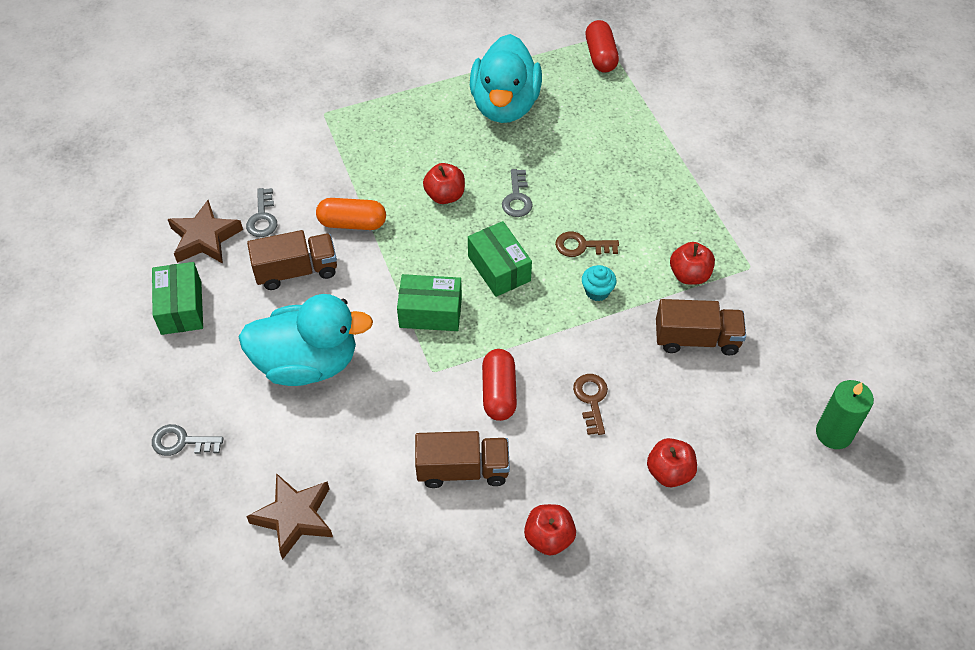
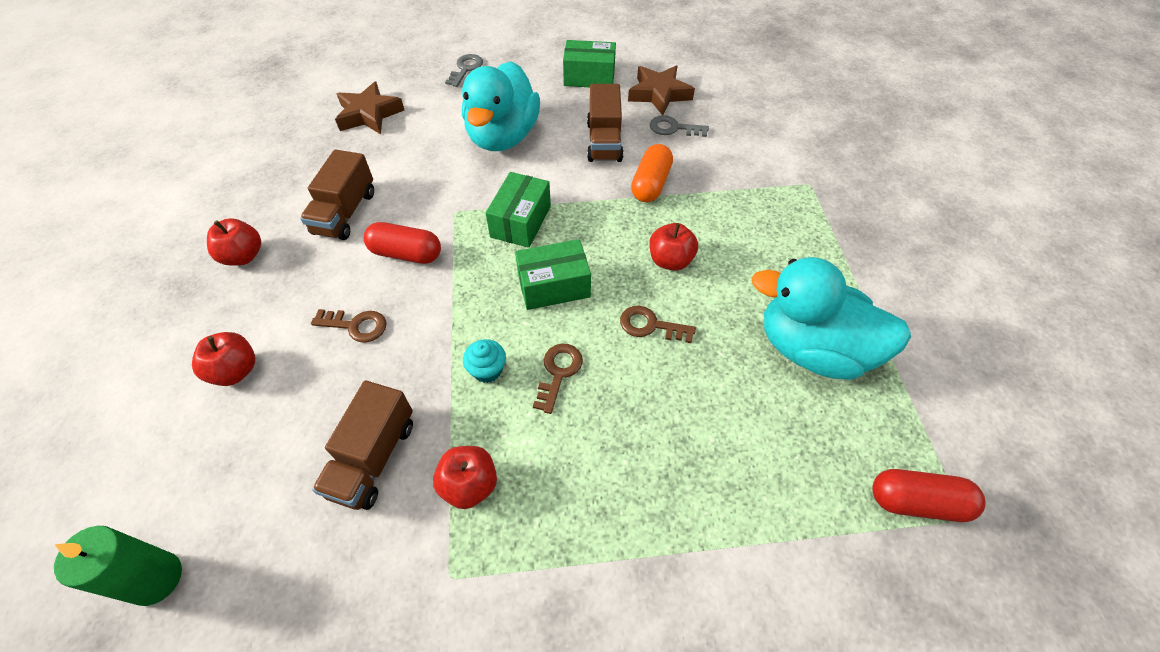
camera: 105 degrees right, 0 degrees up
(517, 198) = (650, 325): grey key -> brown key

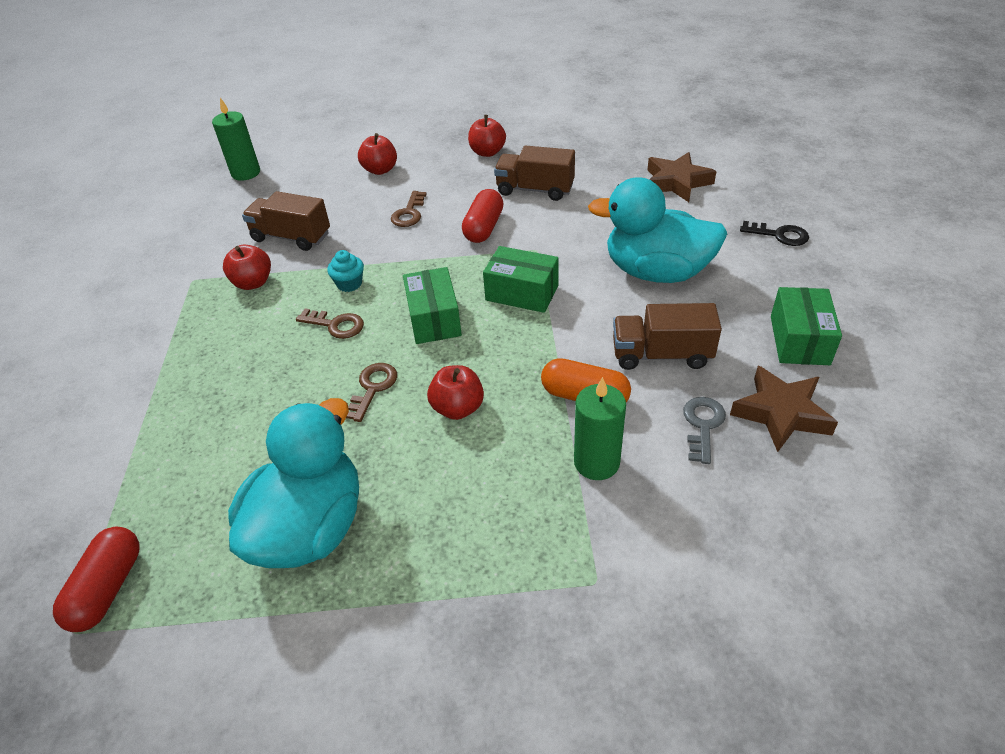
camera: 95 degrees right, 10 degrees down
(466, 69) = (779, 235): grey key -> black key
(714, 180) = (596, 462): none -> green candle

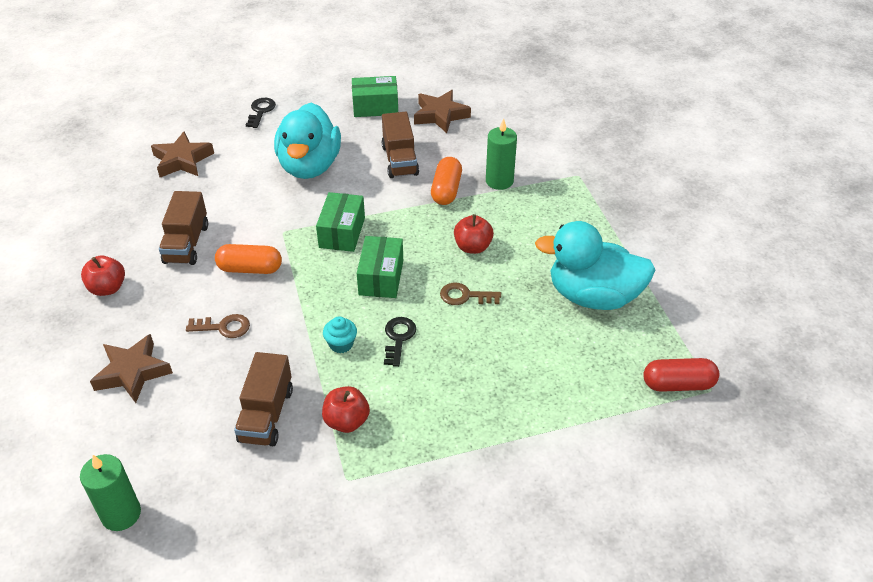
camera: 105 degrees left, 0 degrees up
(336, 325) = (398, 338): brown key -> black key
(380, 170) = (132, 372): red apple -> brown star
(434, 319) = (381, 277): green box -> green box turned 60 degrees counterclockwise
(484, 228) = (250, 269): red capsule -> orange capsule
(703, 425) = (458, 143): grey key -> none

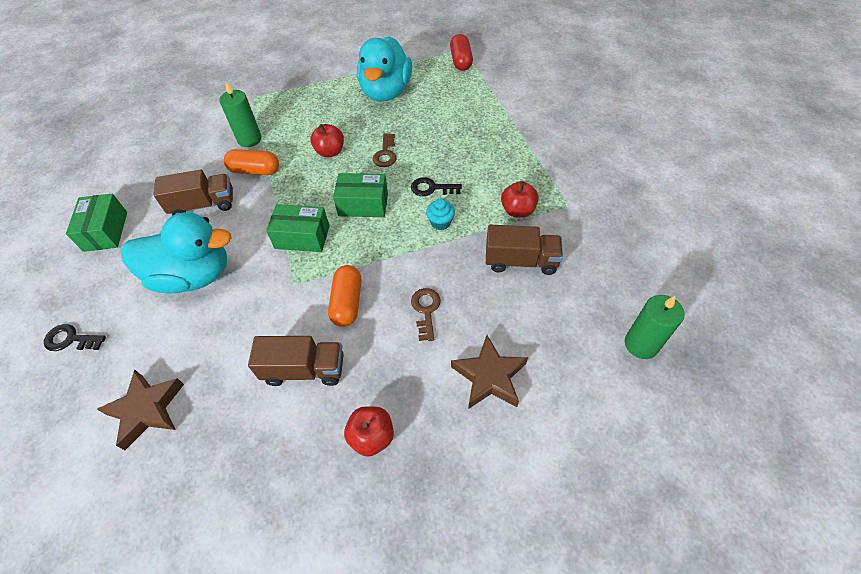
camera: 90 degrees left, 10 degrees up
(440, 115) = (140, 180): brown star -> none

